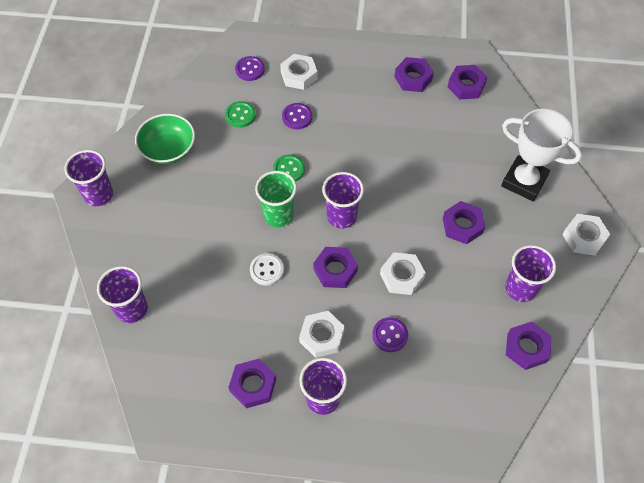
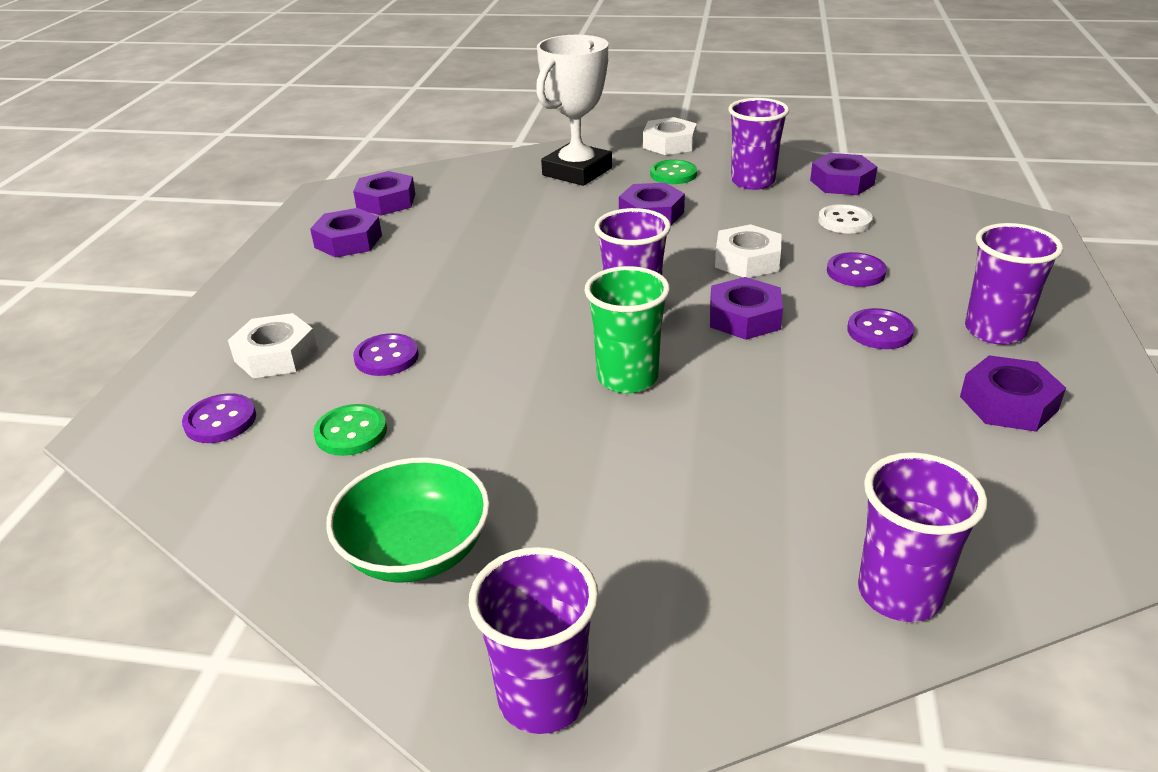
camera: 85 degrees left, 25 degrees down
(267, 270) = (755, 391): white button -> white button (844, 221)
(289, 169) = (517, 366): green button -> green button (673, 174)
(321, 336) = (879, 331): white nut -> purple button

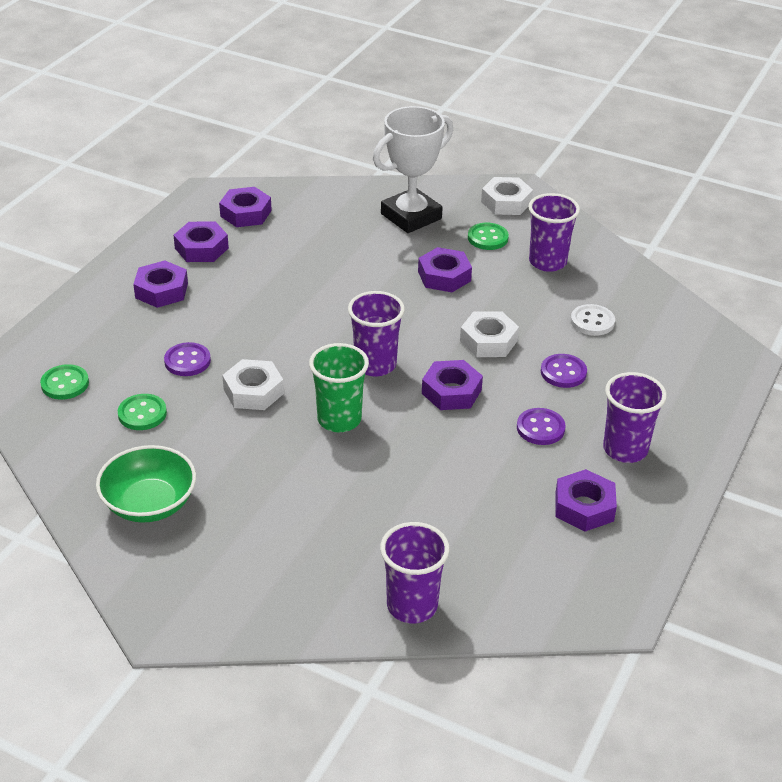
camera: 15 degrees right, 5 degrees up
(220, 421) = (65, 384): purple button -> green button
(276, 355) = (115, 340): white nut -> white nut (253, 391)
(543, 698) = (180, 604): purple cup -> none
(842, 182) = (621, 281): purple nut -> purple nut (161, 290)

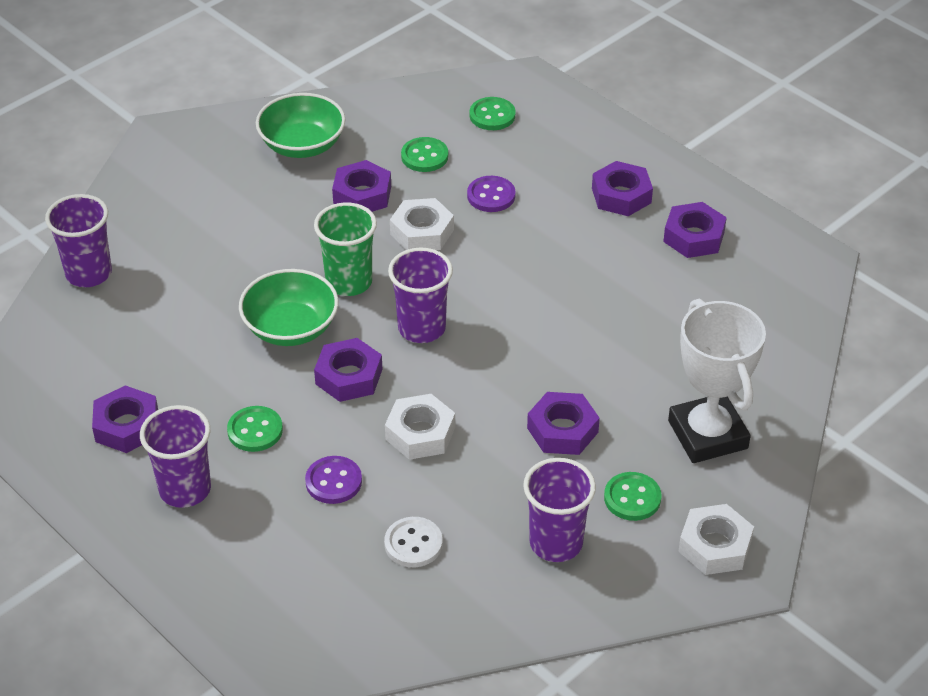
camera: 110 degrees right, 5 degrees up
(246, 213) = (759, 285): purple nut -> purple nut (362, 195)
(413, 440) = (291, 328): none -> green bowl
(540, 428) = (255, 430): purple button -> green button

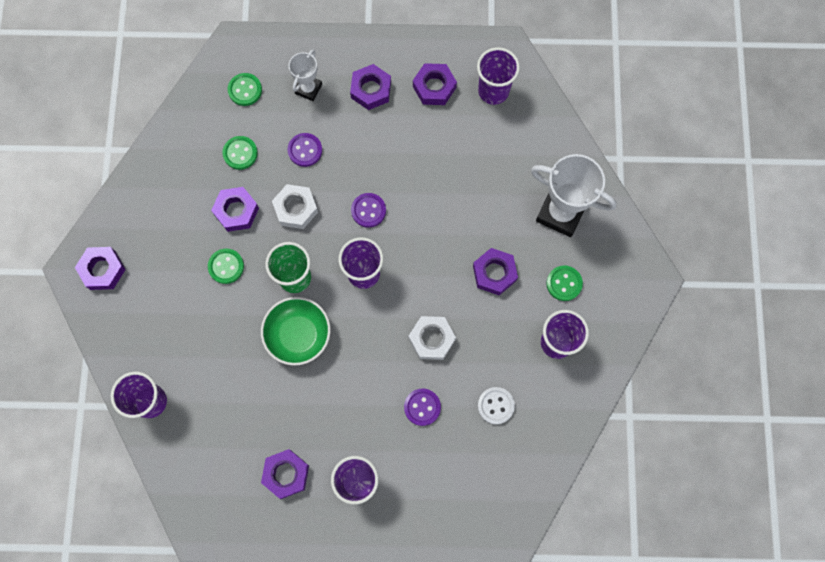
camera: 45 degrees left, 30 degrees up
(255, 430) = (352, 414): green button -> green button (226, 266)
(302, 145) = (164, 205): green bowl -> none
(349, 376) = (361, 338): purple nut -> purple nut (102, 270)
(493, 284) = (368, 210): none -> purple button
(557, 154) = (308, 89): none -> white trophy
(714, 546) = (624, 276): white nut -> none
(758, 282) = (493, 91): none -> purple cup

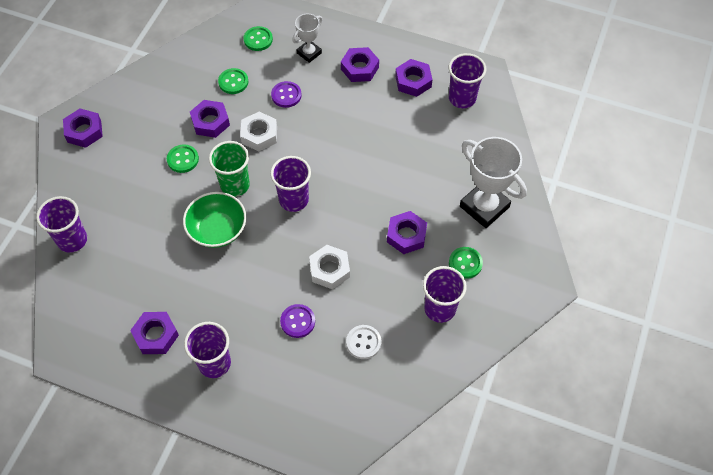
camera: 20 degrees right, 15 degrees down
(368, 210) = (319, 154): purple button -> none

